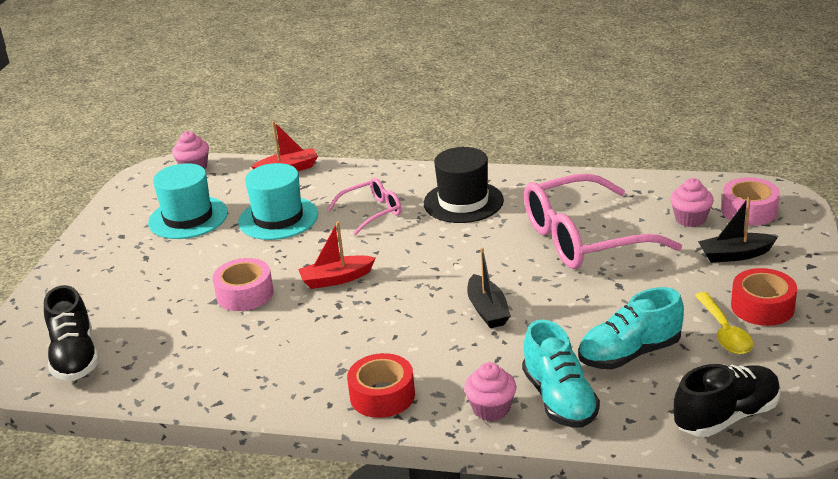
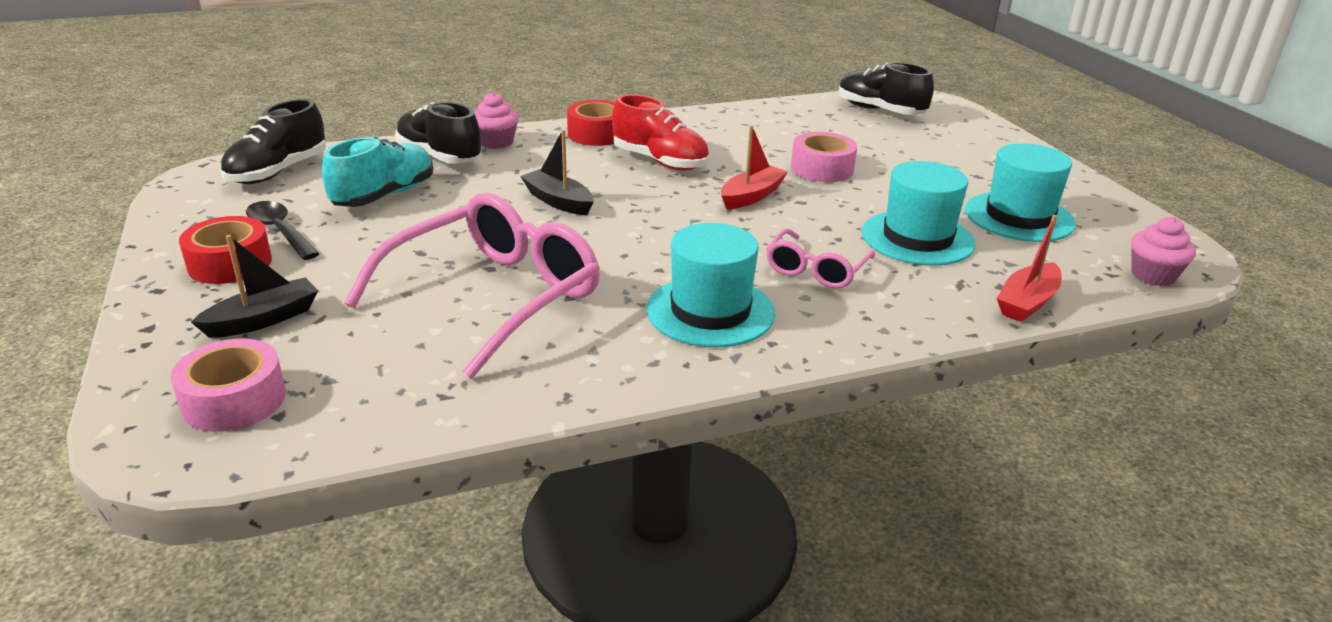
camera: 145 degrees right, 0 degrees up
(363, 337) = (660, 161): none -> red shoe
(463, 202) = (710, 311): black hat -> turquoise hat
(559, 399) = (439, 157): turquoise shoe -> black shoe
(690, 219) = (339, 362): pink cupcake -> none
(724, 332) = (280, 231): yellow spoon -> black spoon

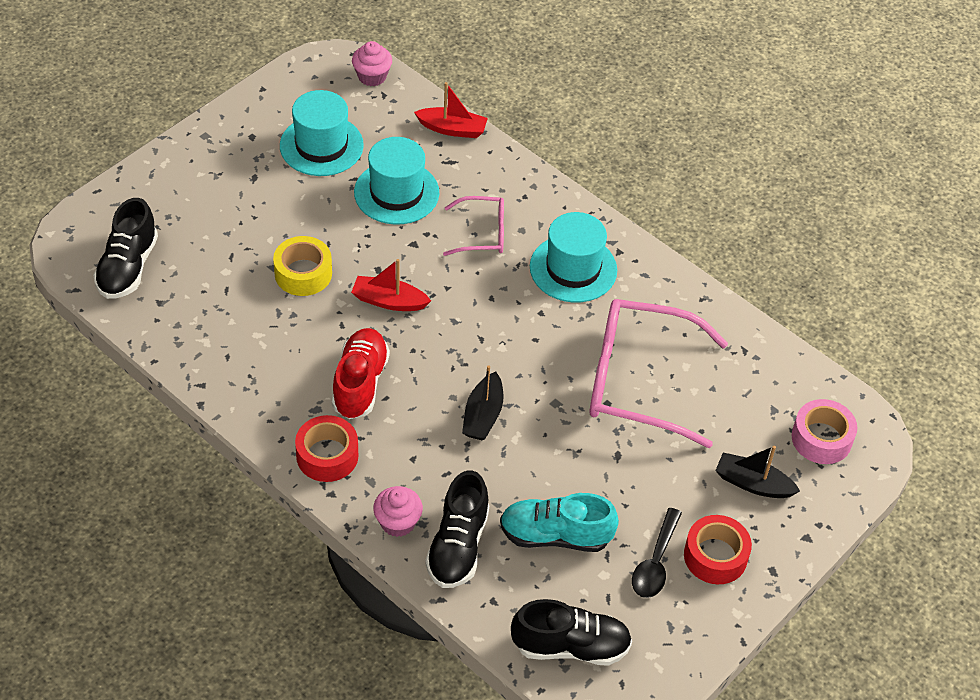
camera: 120 degrees left, 20 degrees up
(822, 168) = (303, 273): pink tape -> yellow tape

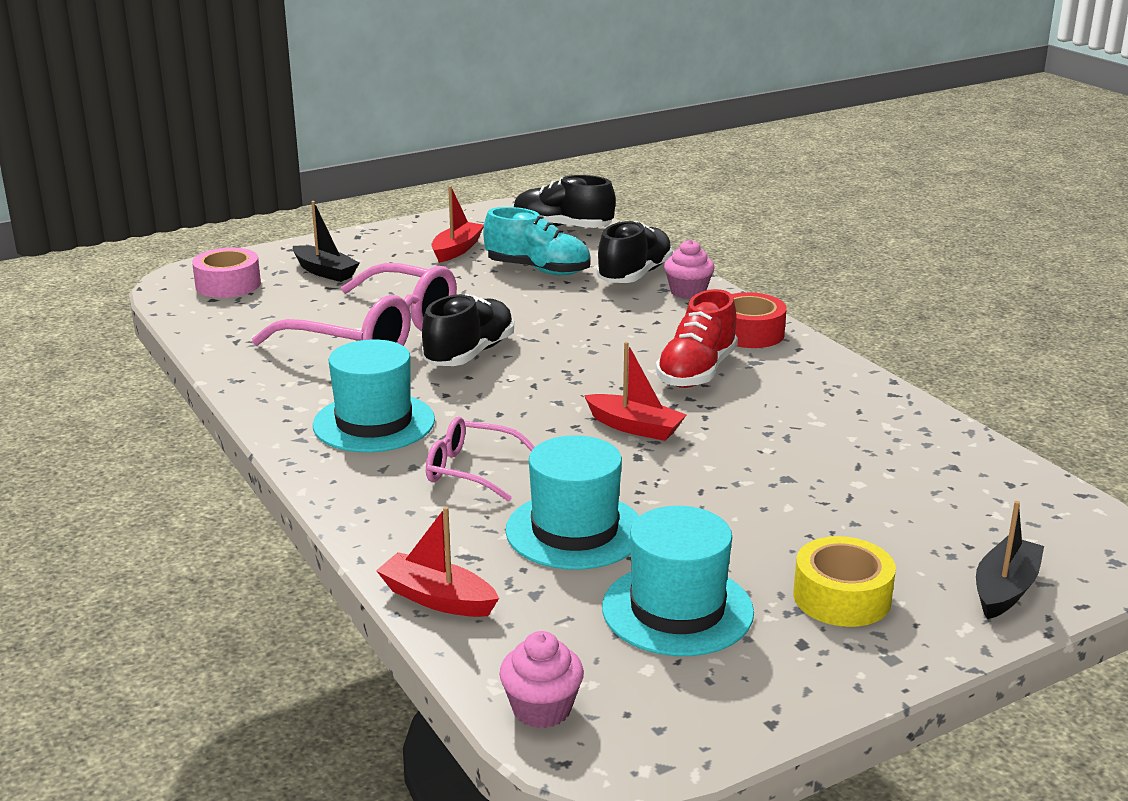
camera: 160 degrees left, 25 degrees down
(128, 267) = (1007, 506): black shoe -> black shoe (469, 354)
(303, 273) = (745, 466): yellow tape -> yellow tape (841, 597)
(483, 415) = (565, 336): black boat -> black boat (1005, 589)
(655, 562) = (457, 250): black spoon -> red boat
(715, 556) = (400, 246): red tape -> none

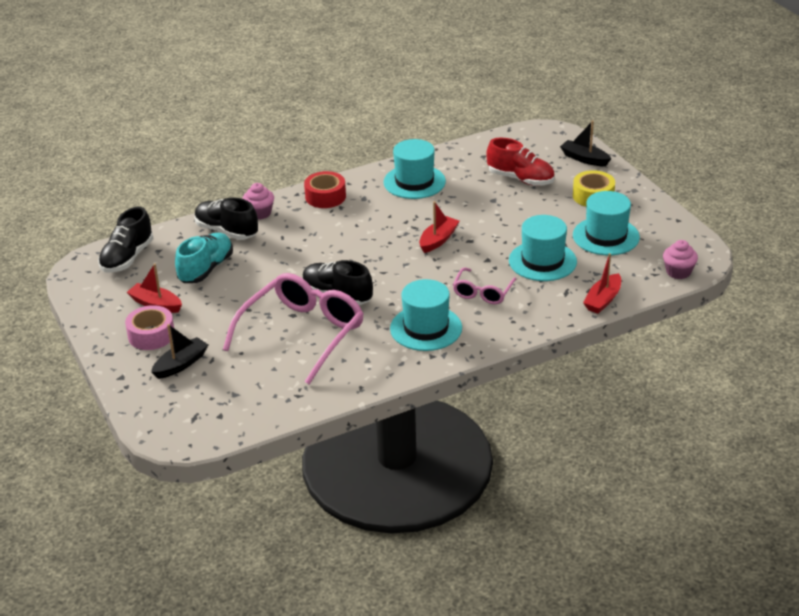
camera: 85 degrees left, 10 degrees up
(228, 285) = (193, 411): pink tape -> pink tape (151, 335)
(697, 372) = (374, 217): red shoe -> red shoe (520, 179)
(824, 401) = (414, 182): none -> turquoise hat

